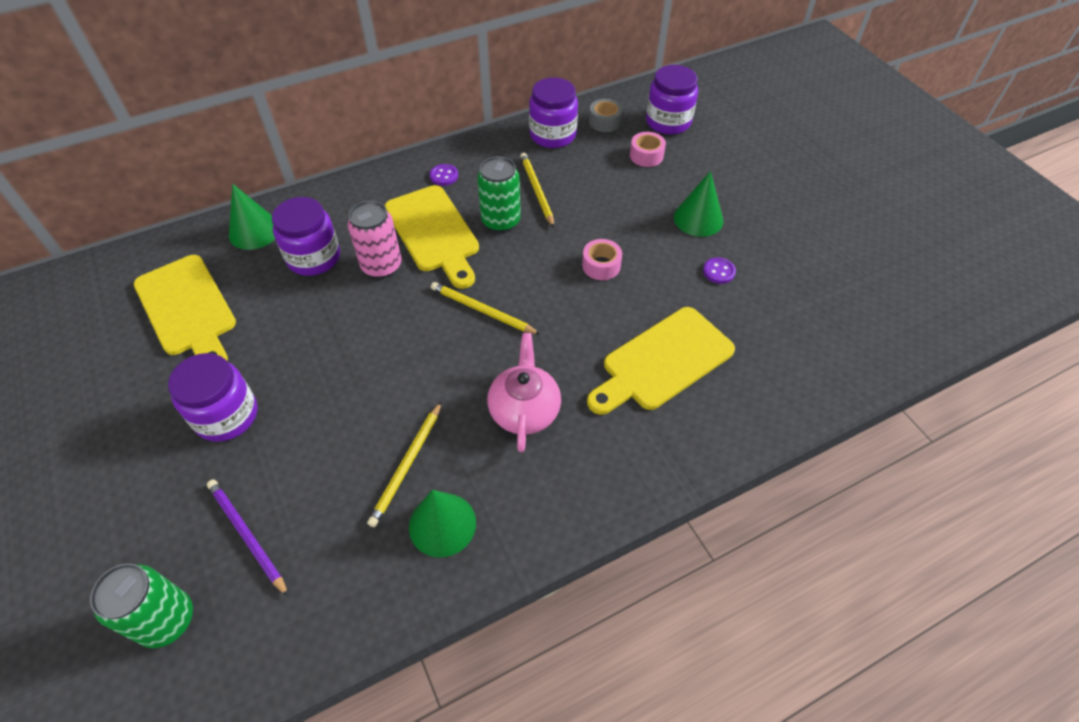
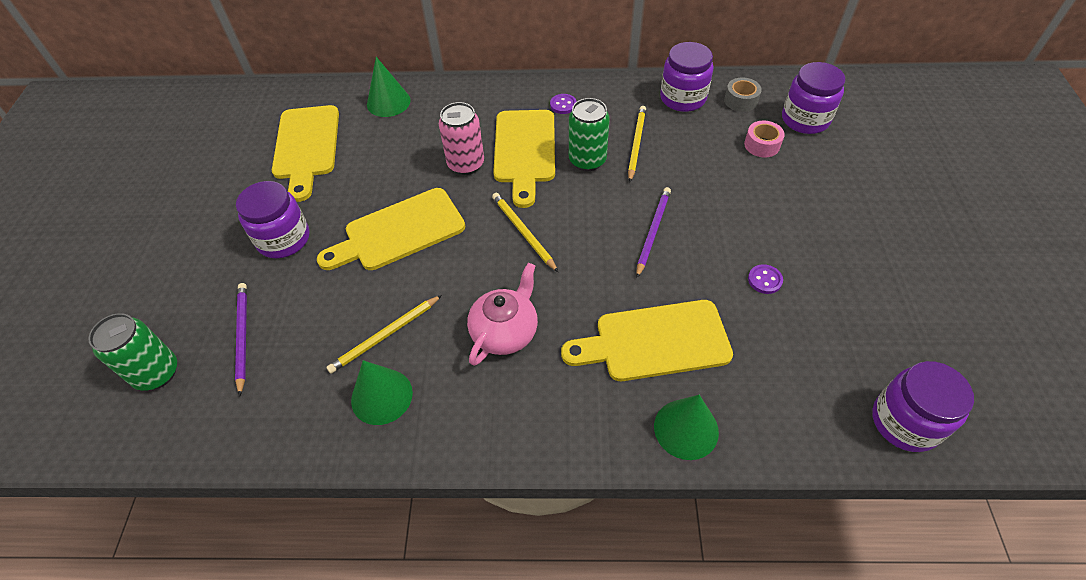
camera: 30 degrees right, 0 degrees up
(314, 257) = (419, 139): purple jar -> purple jar (905, 422)
(354, 358) = (399, 232): none -> yellow cutting board
(601, 265) = (652, 232): pink tape -> purple pencil
(698, 219) = (776, 222): green cone -> green cone (686, 429)

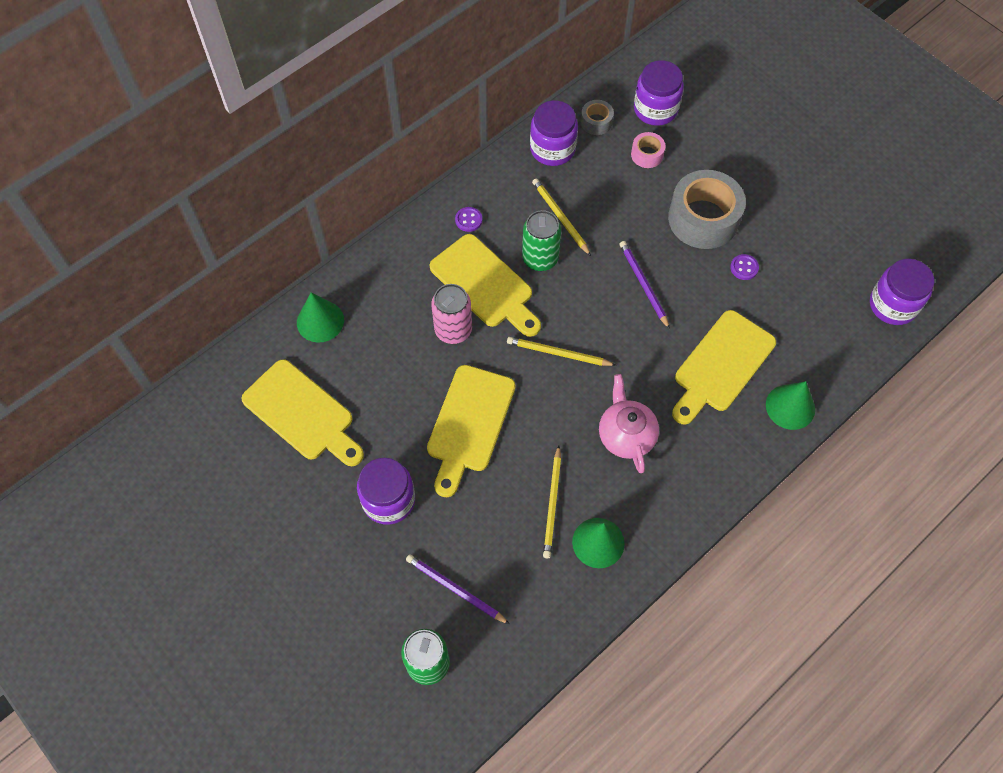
camera: 45 degrees left, 10 degrees up
(764, 219) = (703, 219): none -> grey tape

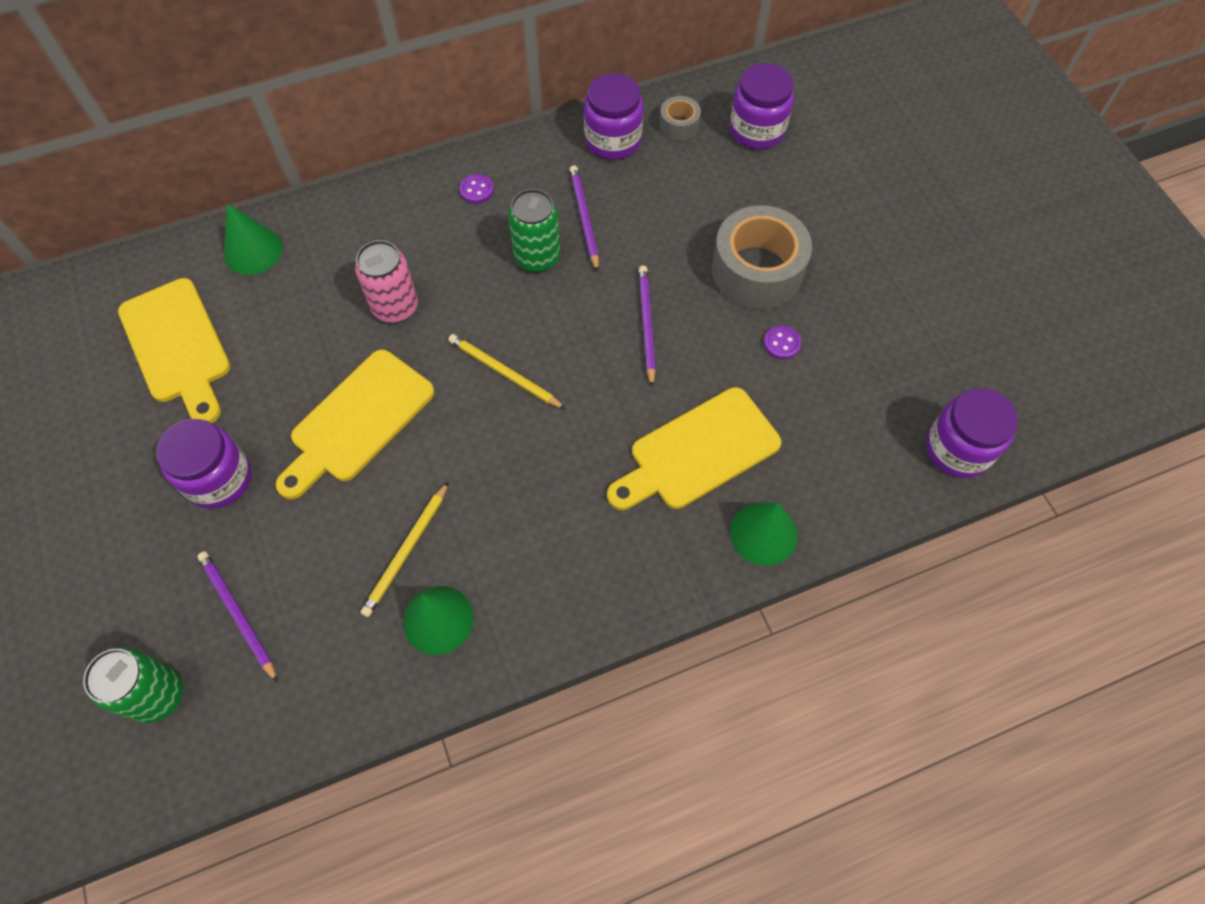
camera: 20 degrees right, 0 degrees up
(485, 284) = (458, 267): yellow cutting board -> none
(560, 218) = (584, 218): yellow pencil -> purple pencil
(626, 435) = (538, 498): pink teapot -> none
(647, 154) = (722, 177): pink tape -> none

